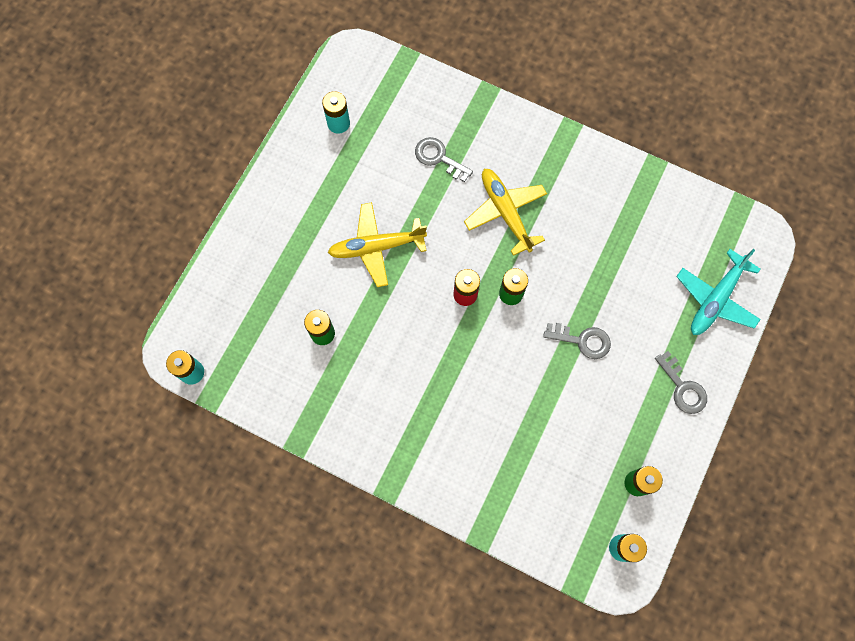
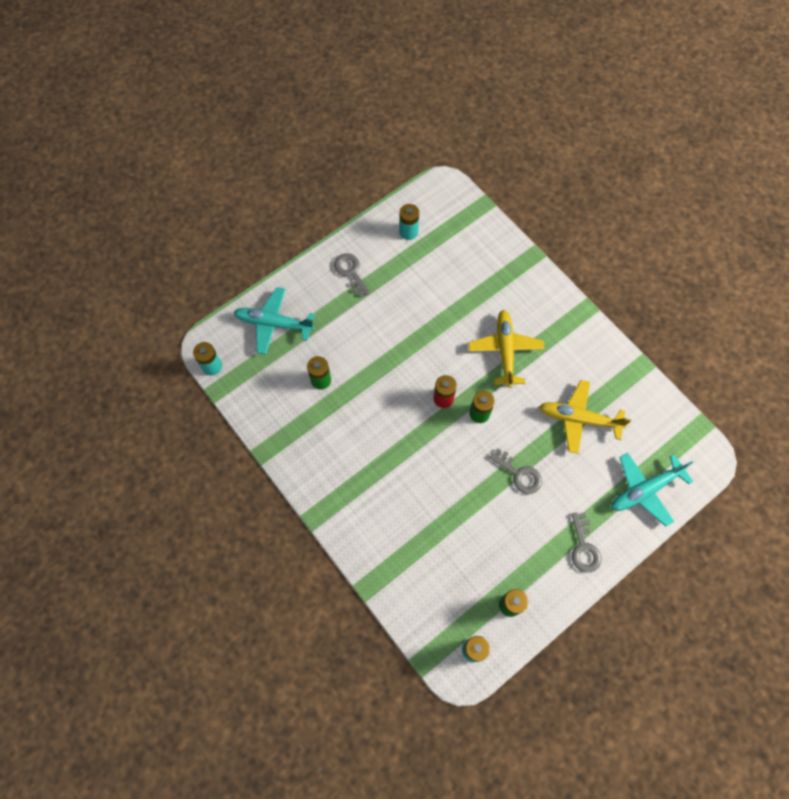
camera: 25 degrees right, 5 degrees down
(238, 292) = (274, 323): none -> turquoise plane
(377, 247) = (393, 334): yellow plane -> yellow plane (579, 419)
(439, 158) = (472, 288): grey key -> grey key (351, 272)

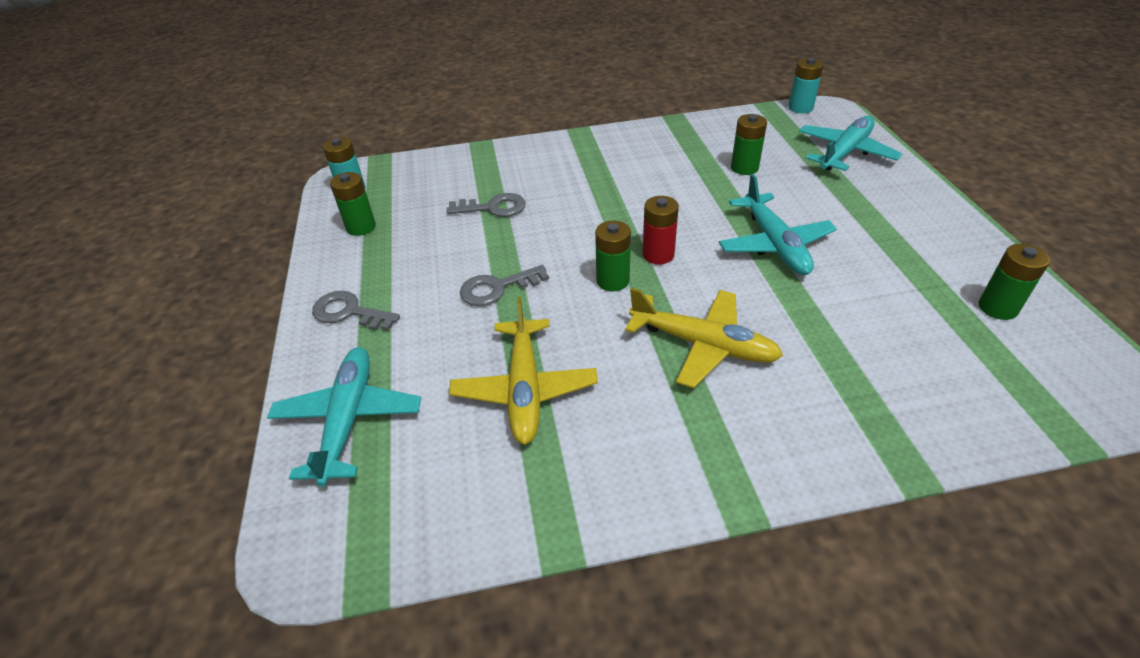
camera: 120 degrees right, 25 degrees down
(351, 272) = (917, 227): grey key -> grey key (493, 208)
(402, 340) = (774, 244): none -> turquoise plane
(408, 232) = (997, 308): turquoise battery -> green battery
(579, 419) = (524, 388): yellow plane -> yellow plane turned 135 degrees clockwise

